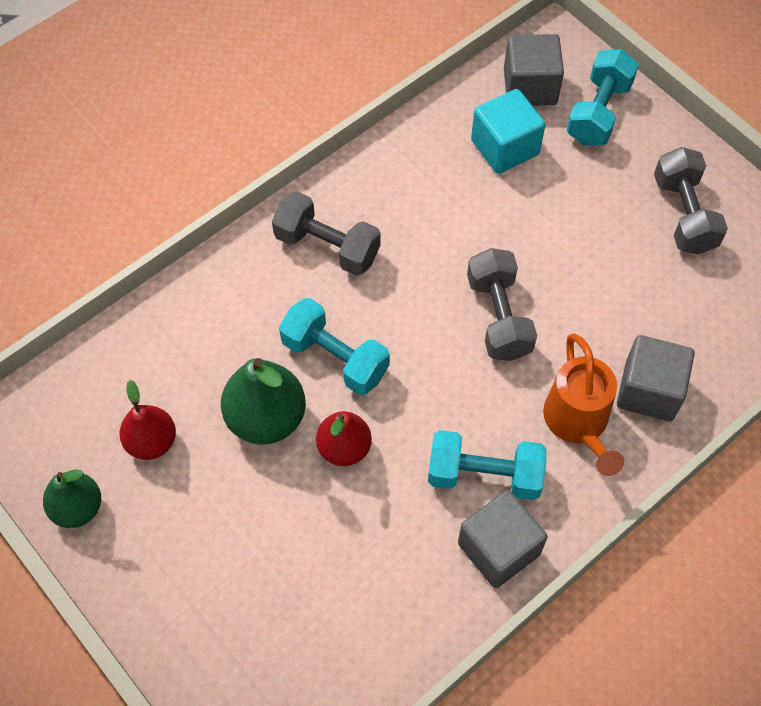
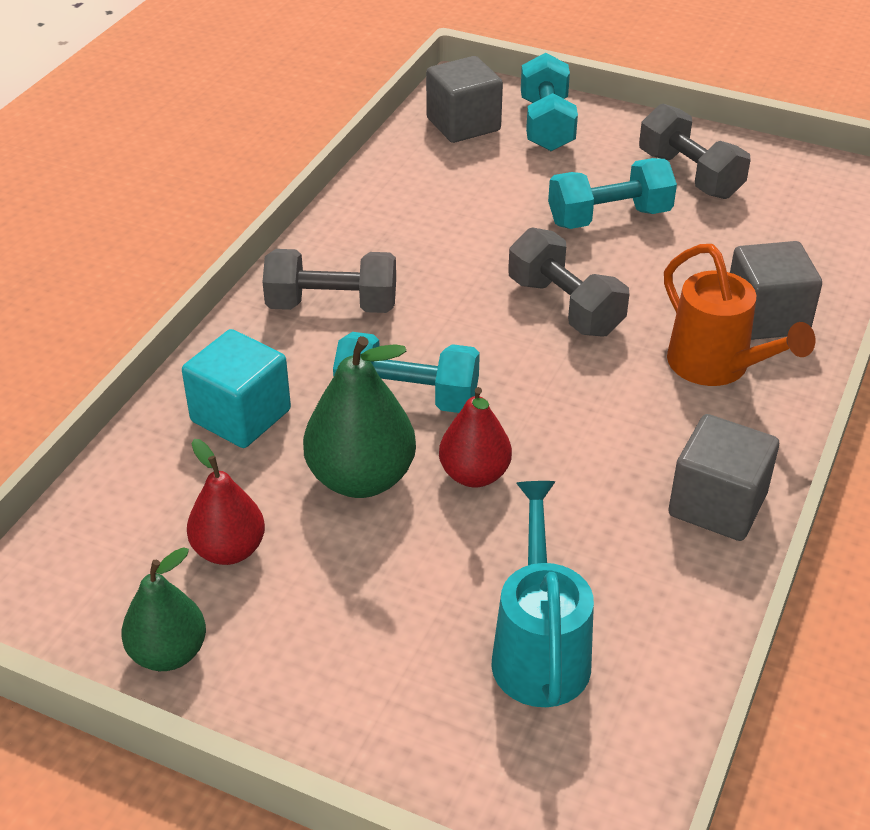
camera: 25 degrees left, 20 degrees down
(306, 612) = (539, 650): none -> turquoise watering can
(484, 475) = (651, 444): turquoise dumbbell -> turquoise dumbbell (609, 217)
(505, 147) = (471, 175): turquoise cube -> turquoise cube (241, 416)

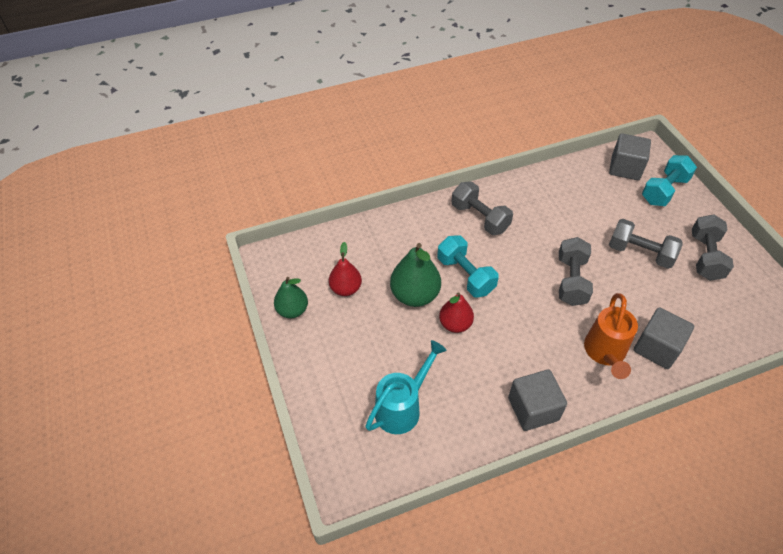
camera: 45 degrees right, 10 degrees up
(241, 416) = (401, 241): turquoise cube -> none
(609, 217) = (640, 253): turquoise dumbbell -> grey dumbbell

